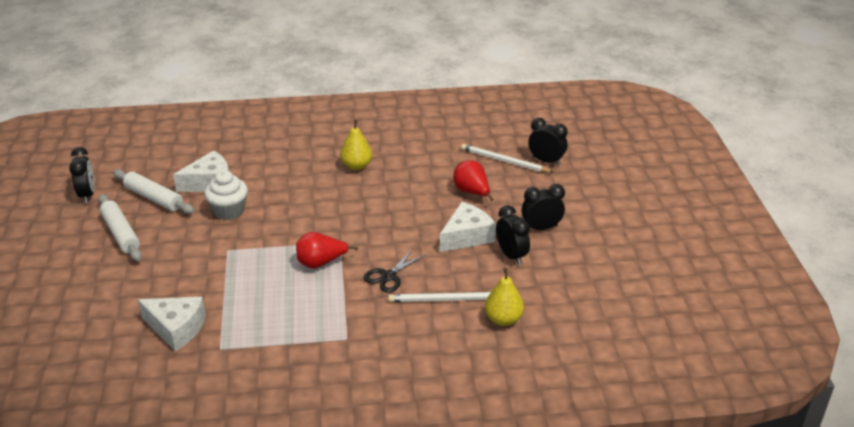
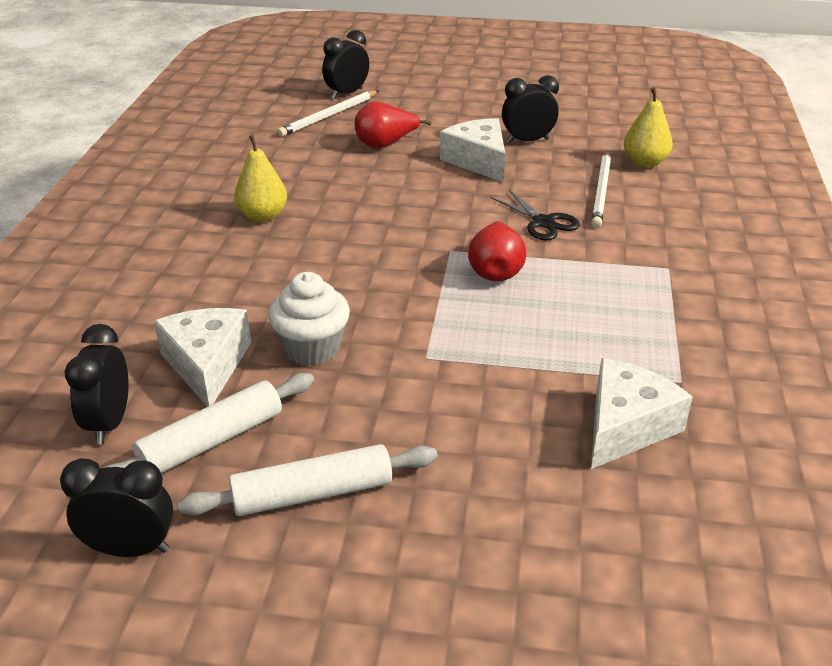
camera: 75 degrees left, 0 degrees up
(541, 228) = (481, 117): black clock -> black clock (109, 423)

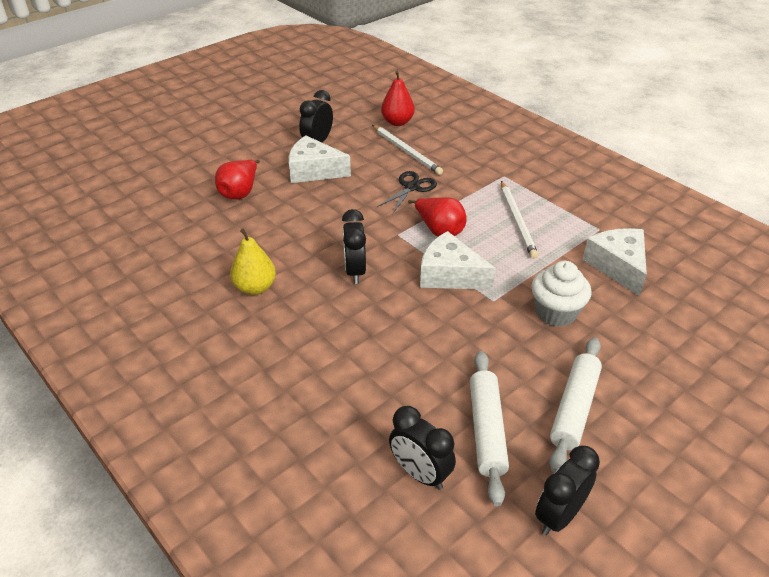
camera: 50 degrees left, 5 degrees up
(207, 365) = (403, 396): white cheese -> white cheese (450, 275)
(312, 348) = (436, 341): white cupcake -> white cupcake (556, 312)
(329, 116) = (163, 194): white pencil -> white pencil (517, 221)
(347, 94) = (145, 171): black clock -> black clock (355, 271)
(543, 222) = (412, 187): black scissors -> black scissors turned 60 degrees counterclockwise
(644, 162) = (397, 122): yellow pear -> red pear

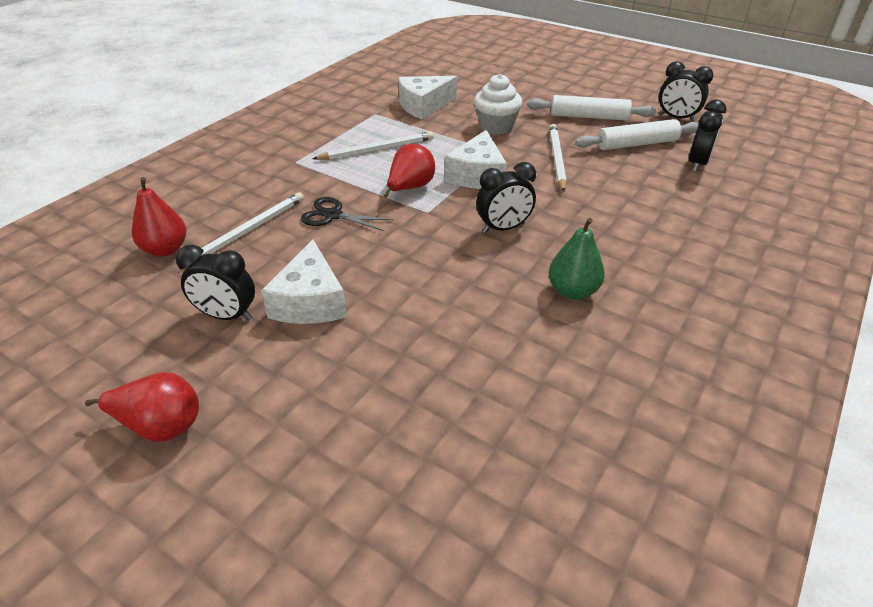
camera: 105 degrees left, 0 degrees up
(240, 192) = (386, 364): red pear -> red pear (160, 425)
(255, 288) = (572, 291): yellow pear -> green pear
(467, 342) = (556, 159): none -> white pencil

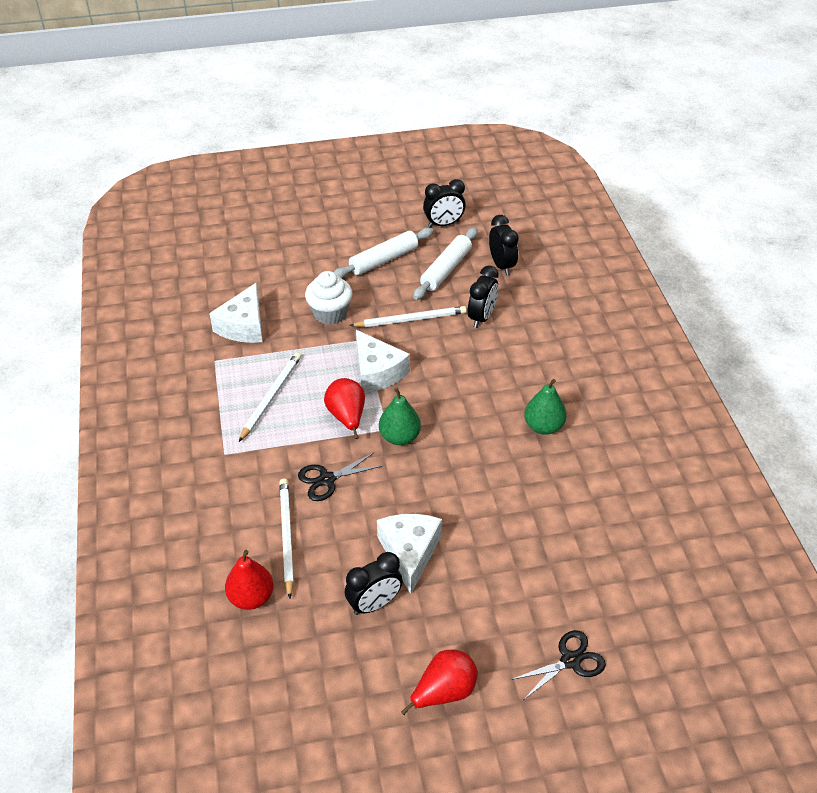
camera: 45 degrees left, 5 degrees up
(297, 506) = (570, 661): none -> black scissors
(310, 301) = (409, 552): white cheese -> white cheese turned 135 degrees counterclockwise
(429, 222) = (399, 437): none -> green pear
(503, 228) = (450, 407): black clock -> black clock (481, 317)
(556, 159) = (411, 319): white pencil -> white pencil turned 120 degrees clockwise

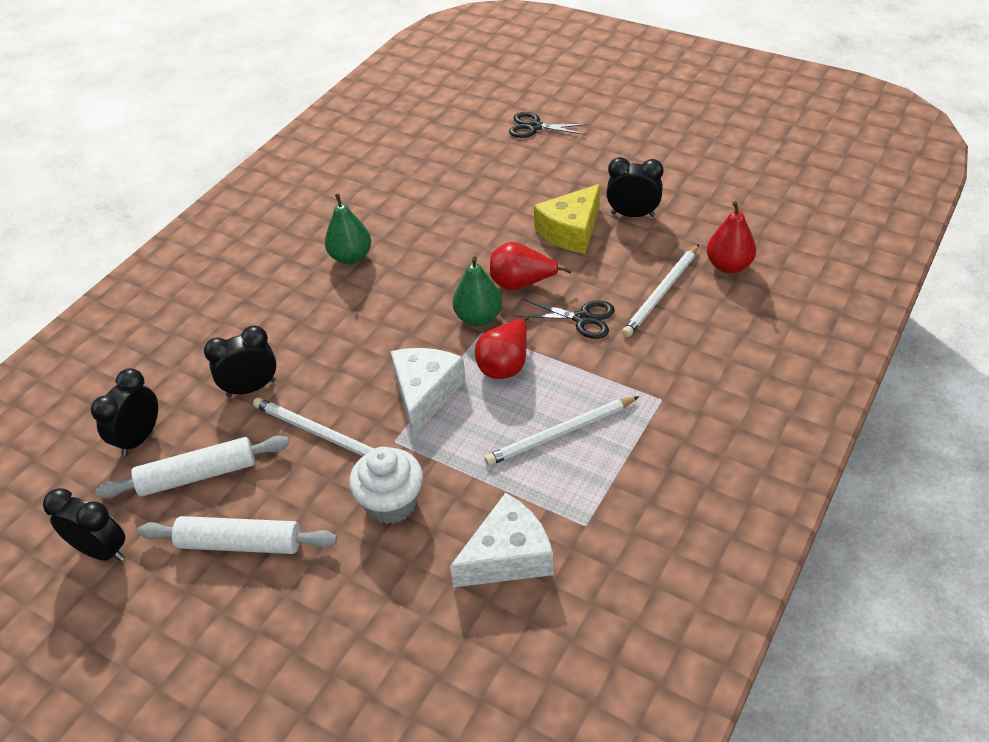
camera: 135 degrees left, 0 degrees up
(409, 552) = (571, 231): white cheese -> yellow cheese
(444, 692) = (634, 150): red pear -> red pear (521, 284)

